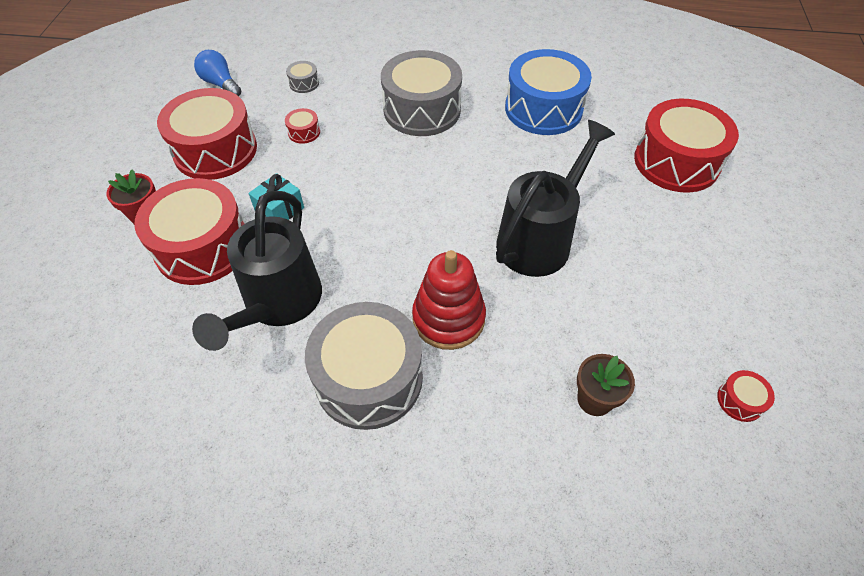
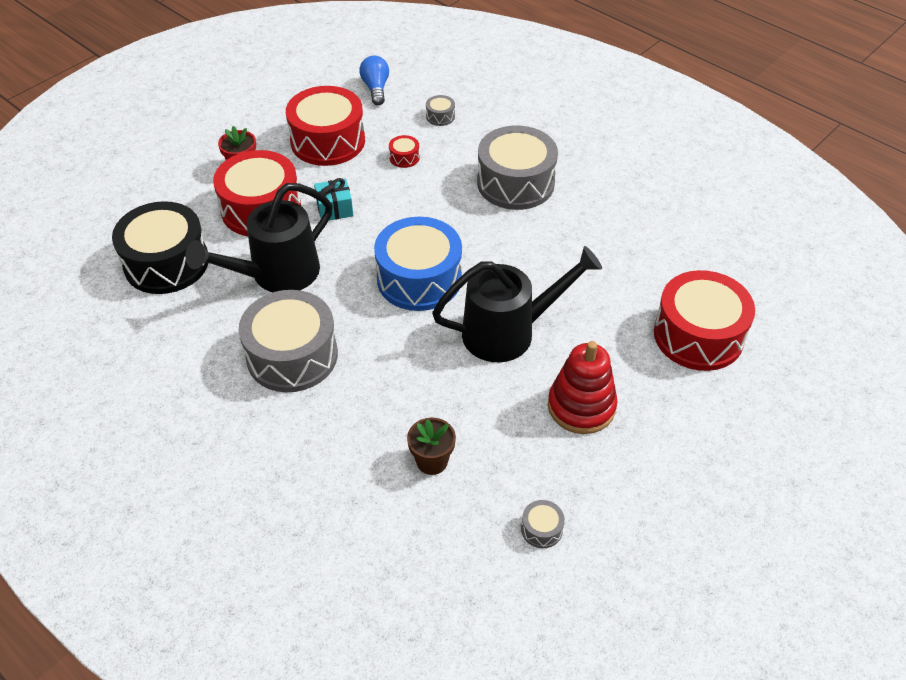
camera: 35 degrees right, 5 degrees down
(142, 358) = (166, 263): none -> black drum
(448, 318) = (382, 349): red stacking toy -> red stacking toy (581, 406)
(543, 109) = (624, 231): blue drum -> blue drum (419, 279)
(740, 400) = (541, 529): red drum -> grey drum

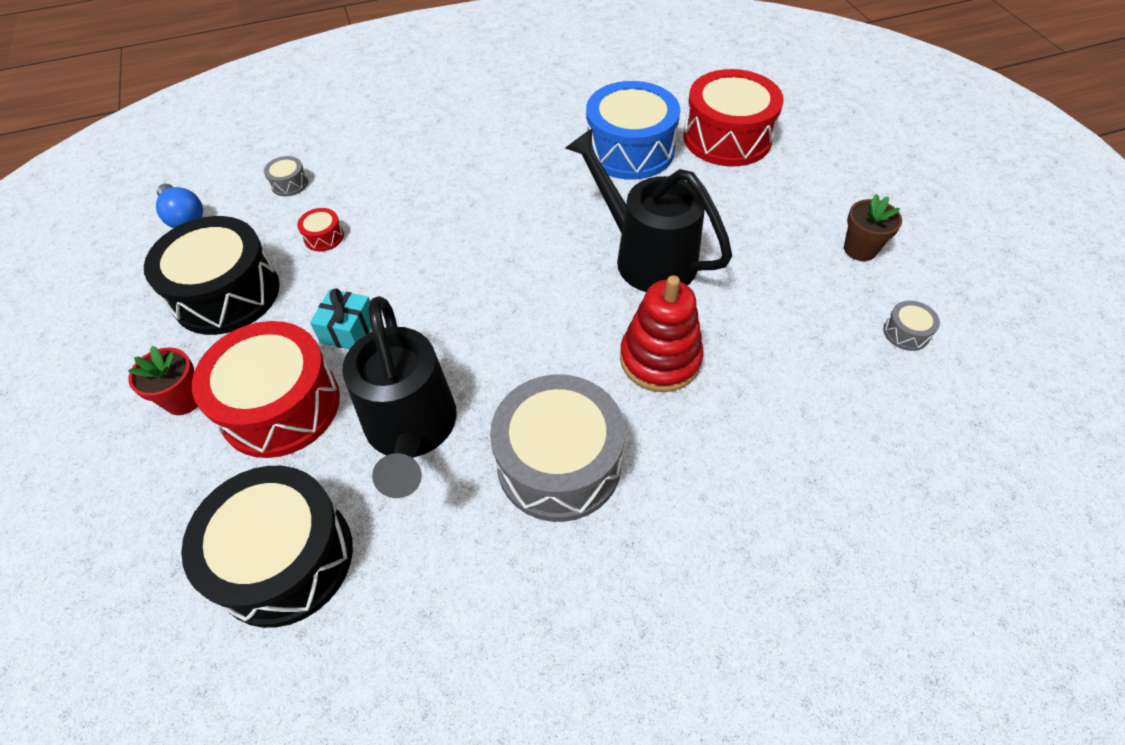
camera: 60 degrees left, 5 degrees up
(328, 141) = (226, 293): red drum -> black drum
(376, 88) = (184, 217): blue light bulb -> blue light bulb turned 150 degrees counterclockwise
(419, 279) = (521, 297): blue drum -> blue drum (629, 150)
(432, 461) = (786, 386): brown flower pot -> brown flower pot (860, 249)
(509, 332) = (645, 256): black watering can -> black watering can turned 60 degrees counterclockwise
(515, 183) = (444, 169): grey drum -> none
(581, 406) = (769, 244): red stacking toy -> red stacking toy (660, 359)

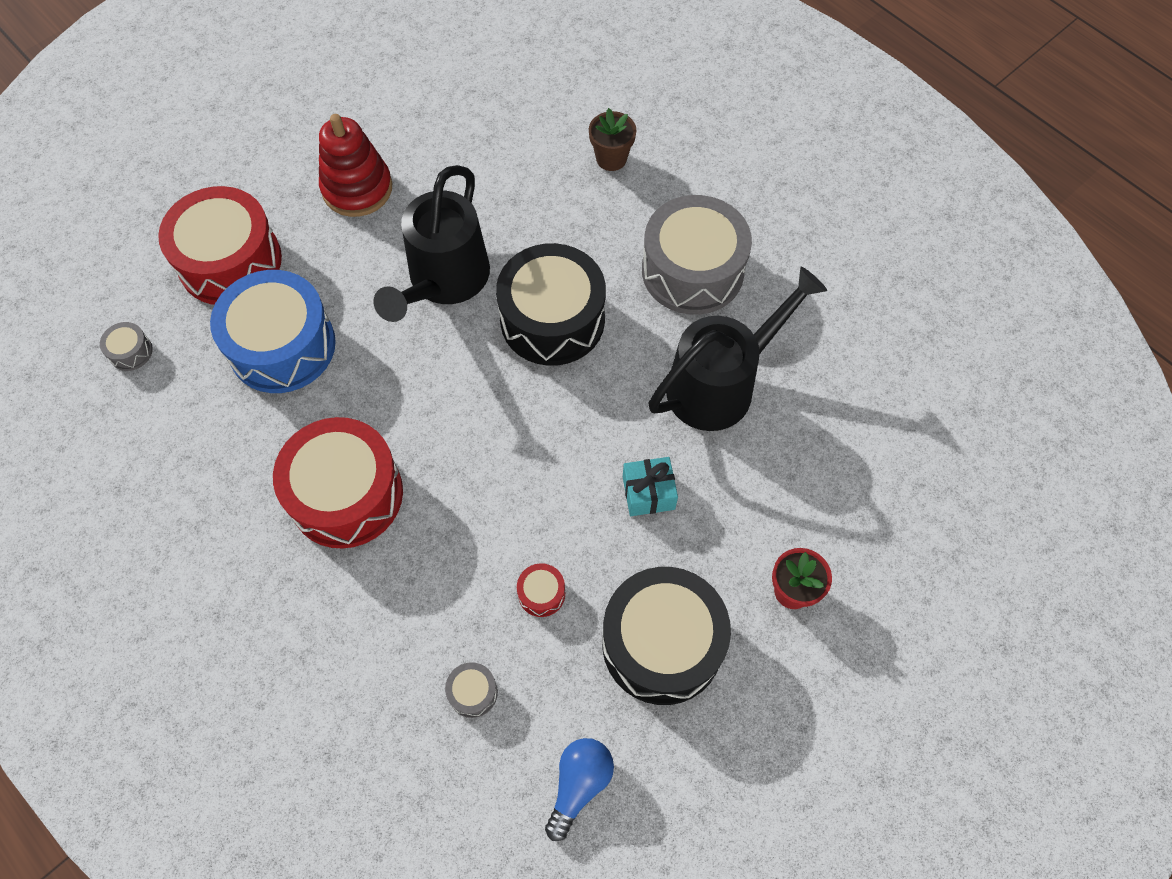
camera: 115 degrees left, 10 degrees up
(280, 405) = (753, 501): red drum -> red drum (346, 494)
(285, 558) = (866, 414): black drum -> black drum (552, 319)
(660, 359) = (561, 236): red stacking toy -> red stacking toy (357, 188)
(860, 249) = (368, 127): brown flower pot -> brown flower pot (611, 158)
(906, 333) = (456, 86): grey drum -> grey drum (131, 352)

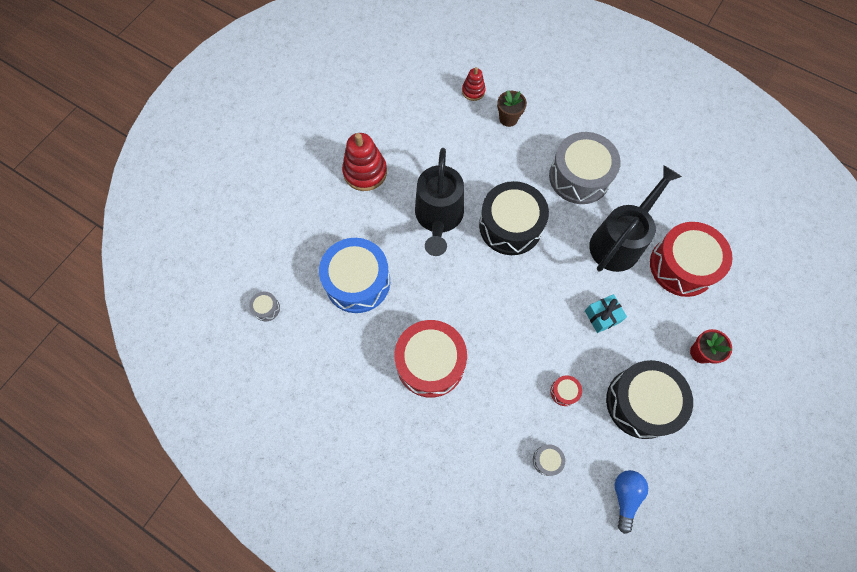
camera: 15 degrees left, 5 degrees up
(230, 262) = (305, 236): red drum -> red drum (682, 266)
(571, 106) = (473, 91): none -> red stacking toy

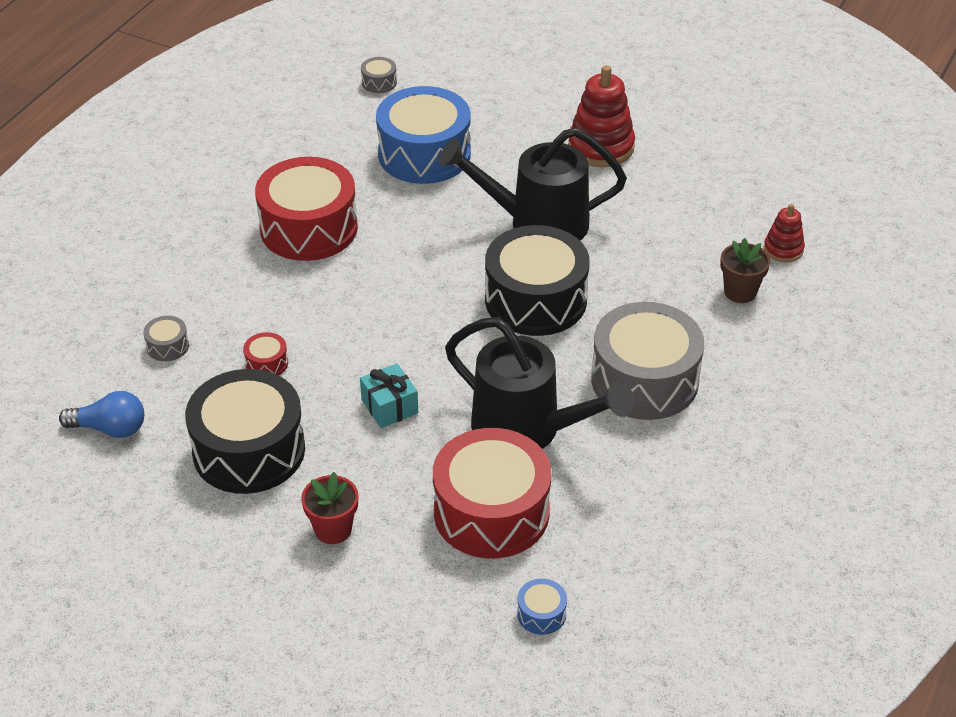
camera: 85 degrees right, 25 degrees down
(749, 247) = (541, 614): none -> blue drum

